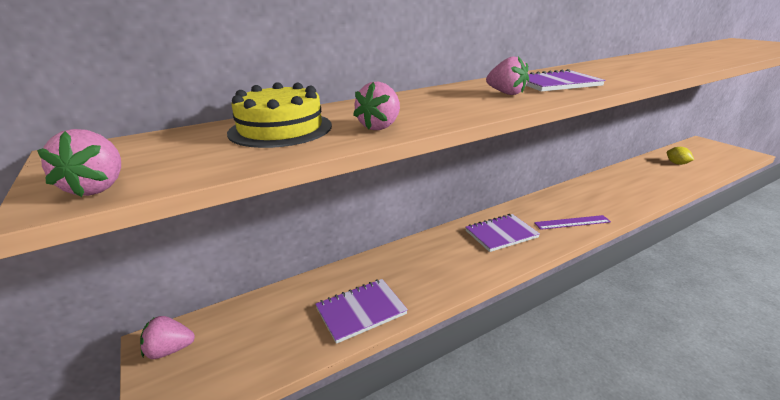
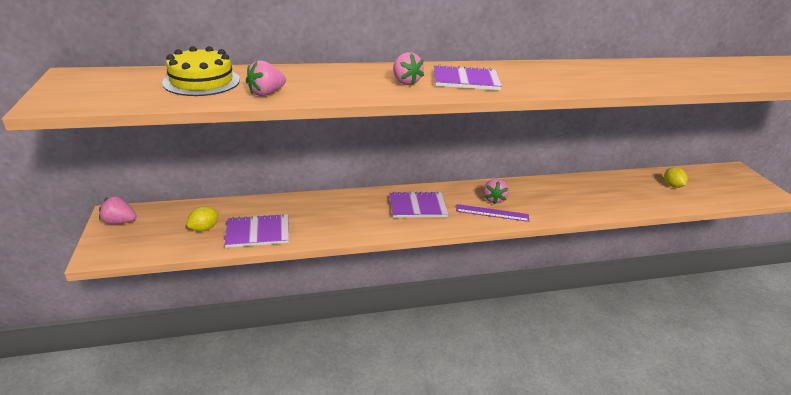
camera: 15 degrees right, 5 degrees up
(98, 188) = (67, 101): pink strawberry -> pink strawberry (494, 199)
(292, 325) = (204, 228): none -> yellow lemon

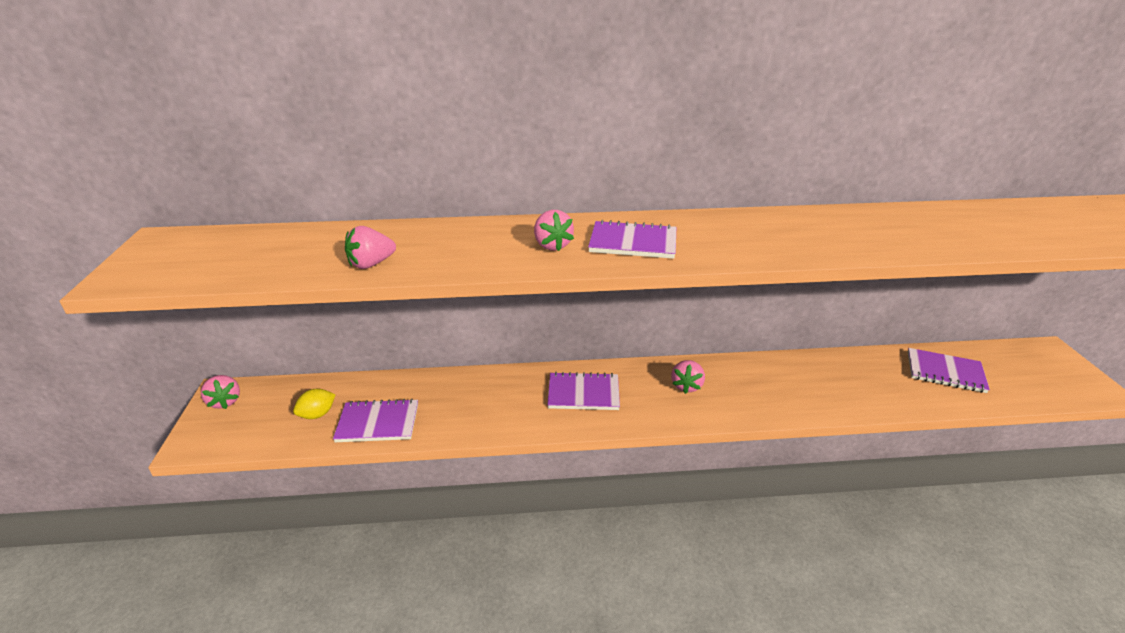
camera: 10 degrees right, 0 degrees up
(120, 222) = (225, 401): pink strawberry -> pink strawberry turned 135 degrees counterclockwise
(202, 81) = (301, 246): yellow cake -> none
(492, 213) = (680, 406): purple ruler -> none
(672, 185) = (945, 372): yellow lemon -> purple notebook

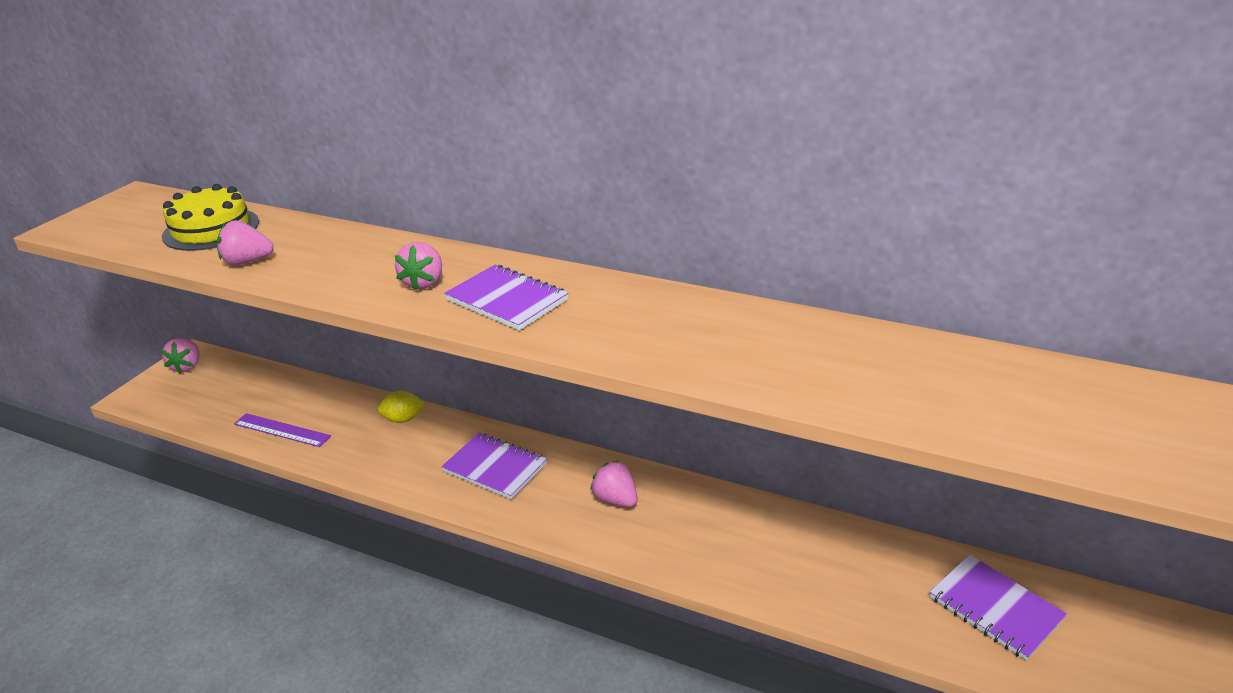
camera: 30 degrees right, 0 degrees up
(293, 248) = (211, 229): none -> yellow cake
(317, 414) = (243, 404): yellow lemon -> yellow lemon (403, 419)
(378, 423) = (282, 430): purple notebook -> purple ruler
(686, 386) = (615, 499): pink strawberry -> pink strawberry turned 90 degrees clockwise

